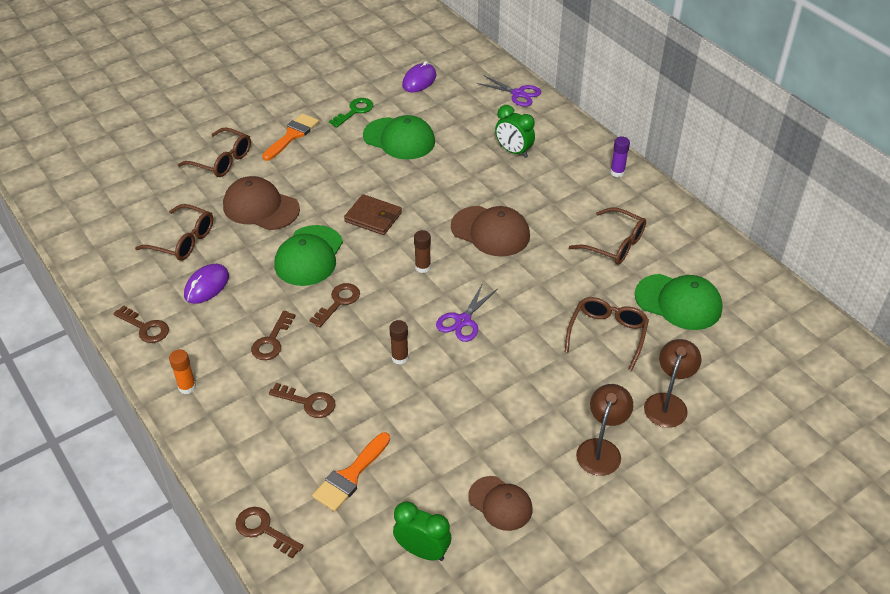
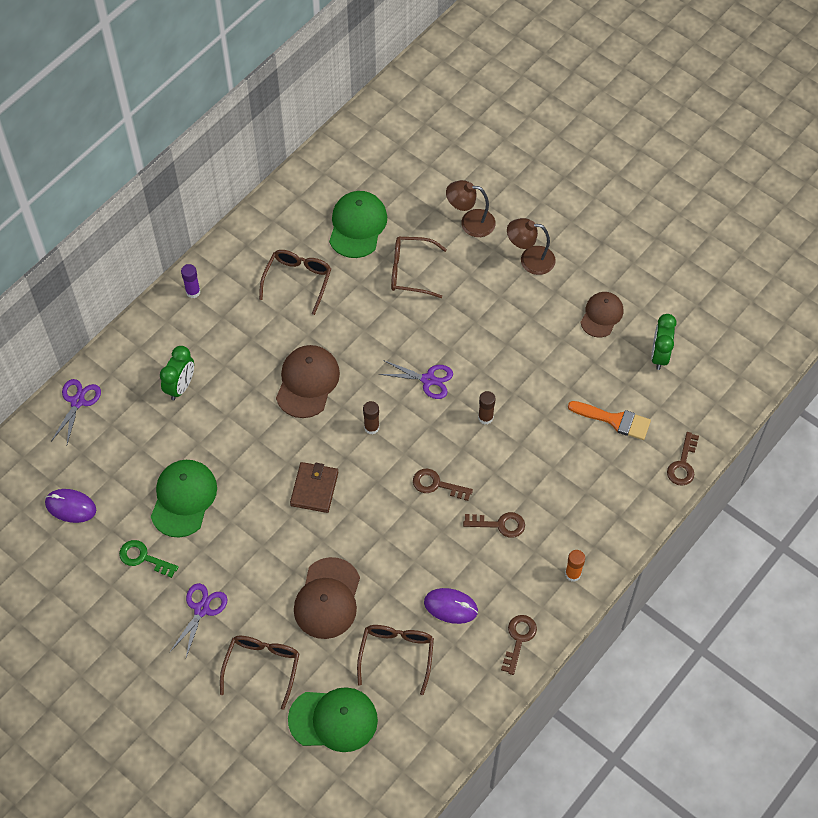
camera: 105 degrees left, 15 degrees up
(292, 135) = (201, 609): orange brush -> purple scissors
(308, 402) = (556, 473): brown key -> none
(309, 256) = (384, 529): green cap -> green cap (333, 720)

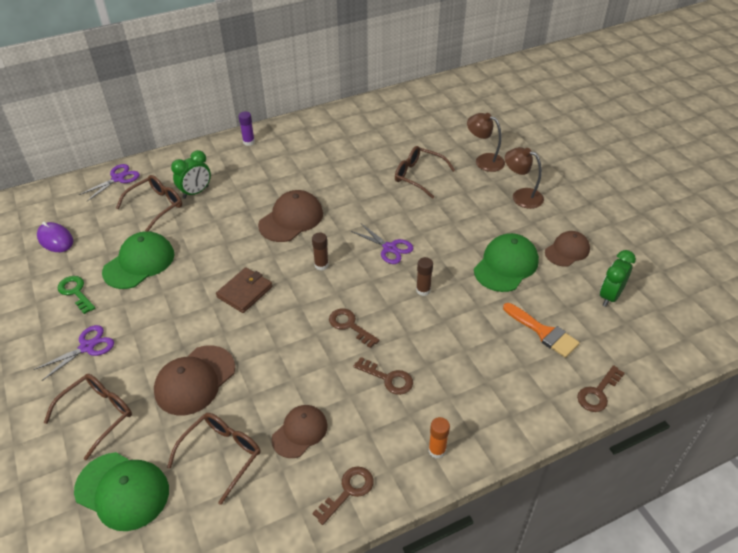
camera: 25 degrees right, 15 degrees down
(298, 280) = (328, 157): brown glasses -> brown glasses (156, 206)
(357, 226) = (394, 139): green cap -> green cap (506, 265)
(450, 607) = (300, 432): purple mouse -> brown cap

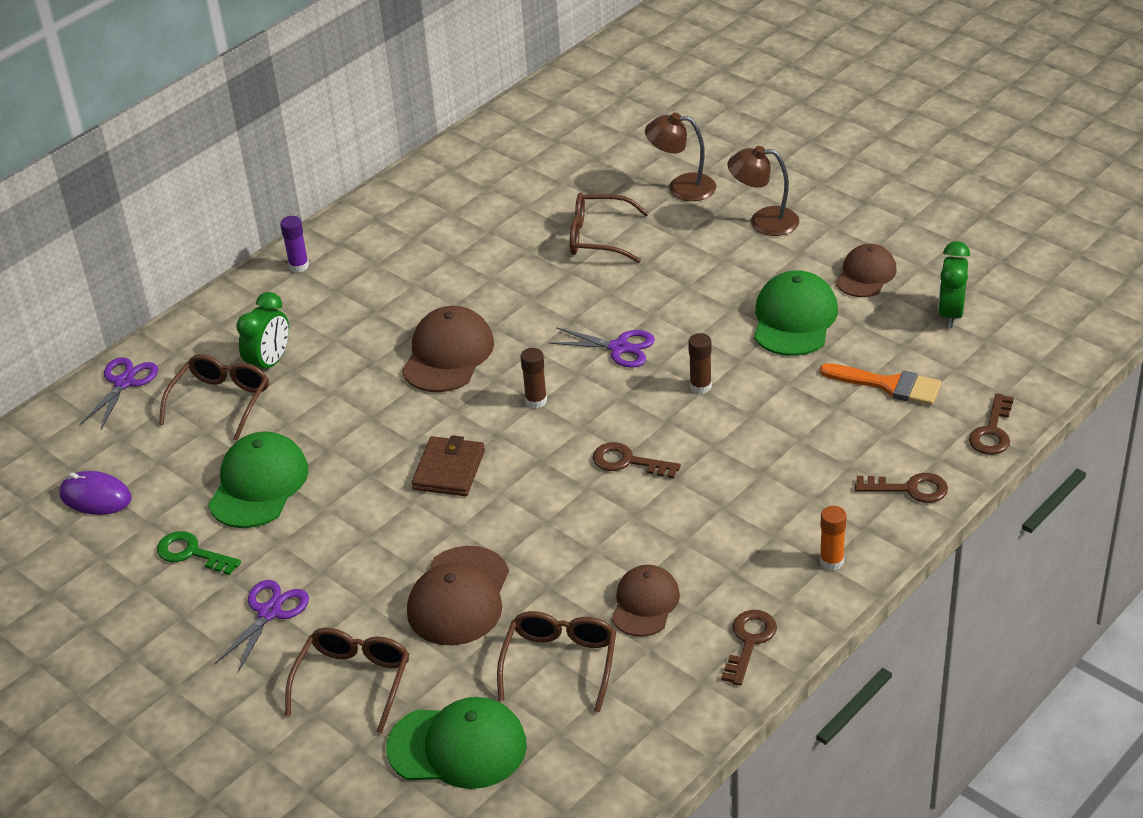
camera: 20 degrees left, 5 degrees down
(388, 378) = (720, 505): brown key -> brown key (909, 489)

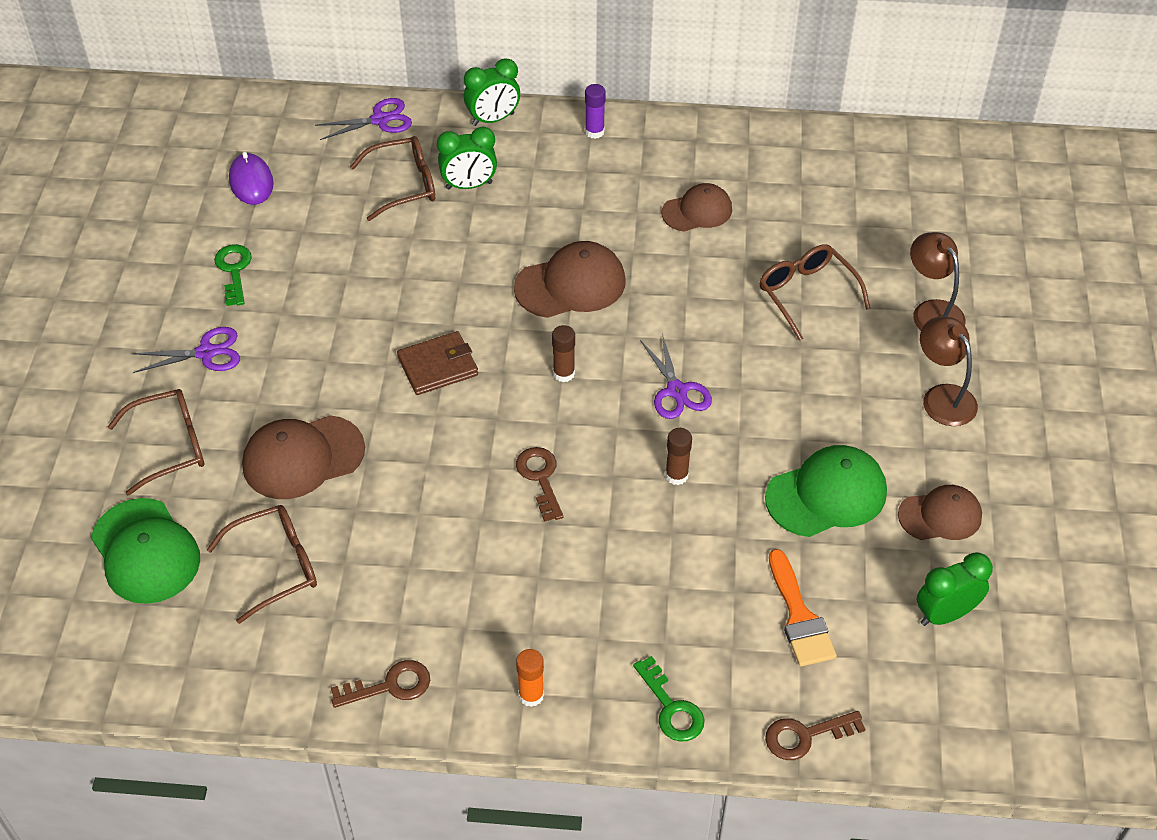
camera: 50 degrees right, 10 degrees up
(211, 316) = (493, 119): none -> green clock
(258, 485) = (332, 263): green cap -> none
(645, 603) = (382, 586): brown cap -> brown cap (697, 211)
(909, 489) = (671, 707): brown key -> green key

